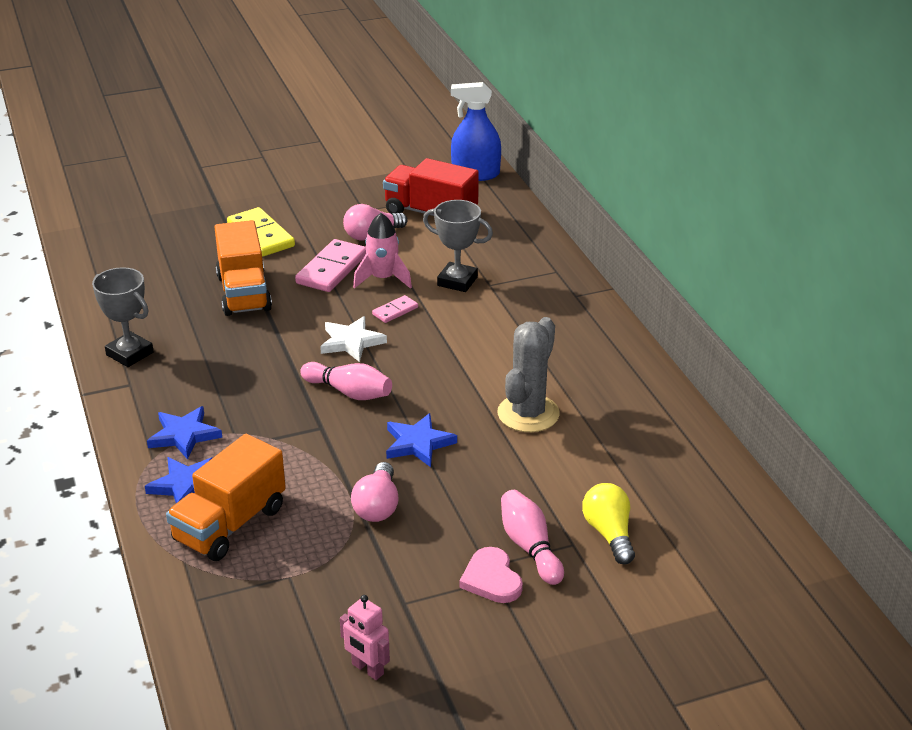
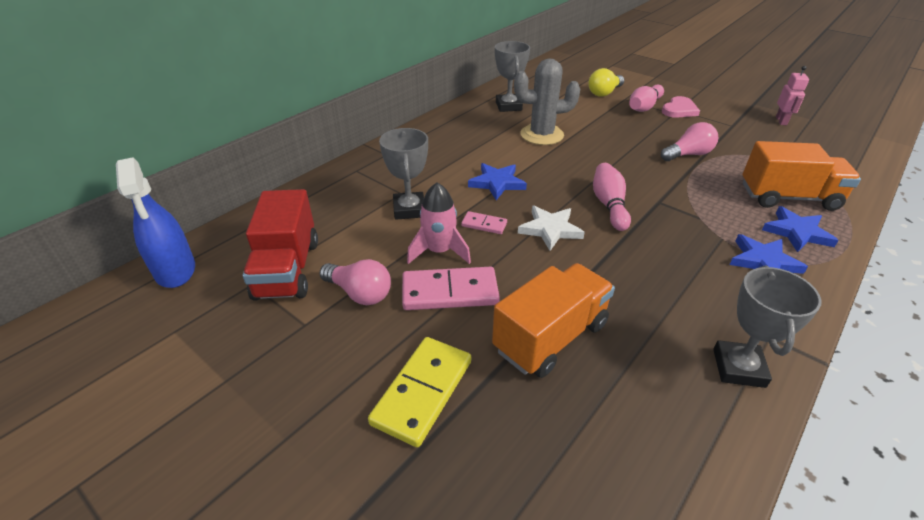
camera: 120 degrees left, 5 degrees up
(418, 443) = (619, 160): blue star -> blue star (497, 183)
(632, 421) = (508, 106): none -> grey trophy

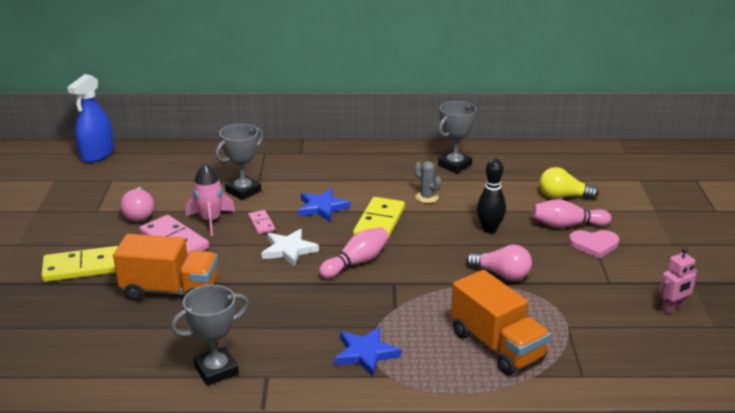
camera: 50 degrees right, 10 degrees down
(287, 269) = (135, 183): red truck -> none
(542, 135) = (426, 197): grey cactus -> grey cactus, size x0.51
(556, 169) = (379, 223): none -> yellow domino
(619, 133) = (489, 229): none -> black bowling pin
(797, 232) = (437, 361): blue star -> none

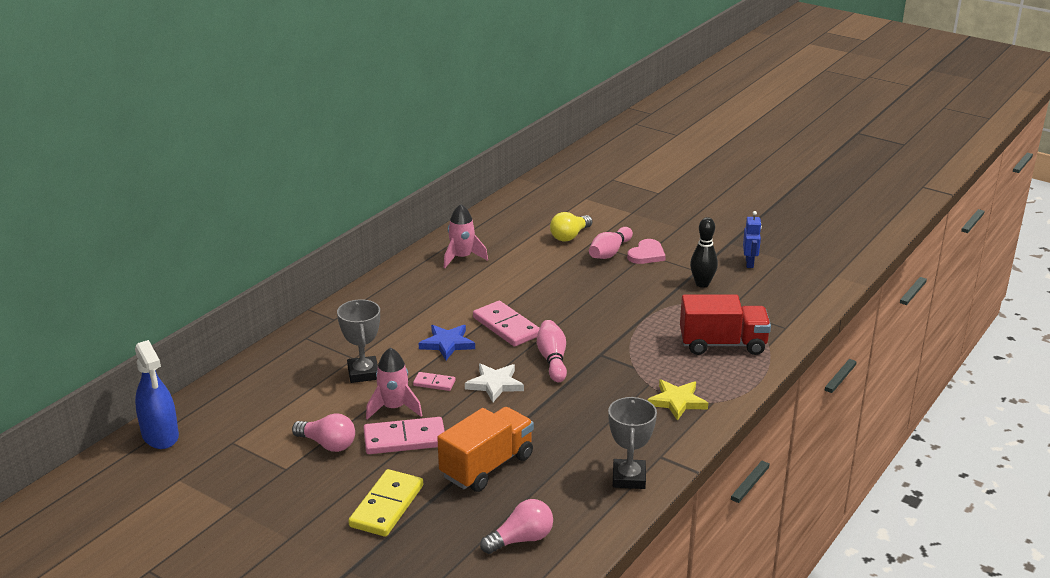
camera: 55 degrees left, 0 degrees up
(365, 353) = (677, 401): blue star -> yellow star
(379, 223) = (506, 326): yellow domino -> pink domino
(426, 197) = (495, 290): grey cactus -> none
(454, 165) = (462, 258): grey trophy -> pink rocket
(489, 229) = (576, 284): black bowling pin -> black bowling pin (702, 284)
(497, 345) = (722, 344): orange truck -> red truck
(501, 274) = (641, 305): pink light bulb -> pink light bulb (521, 539)
(672, 308) = (749, 263): pink robot -> blue robot

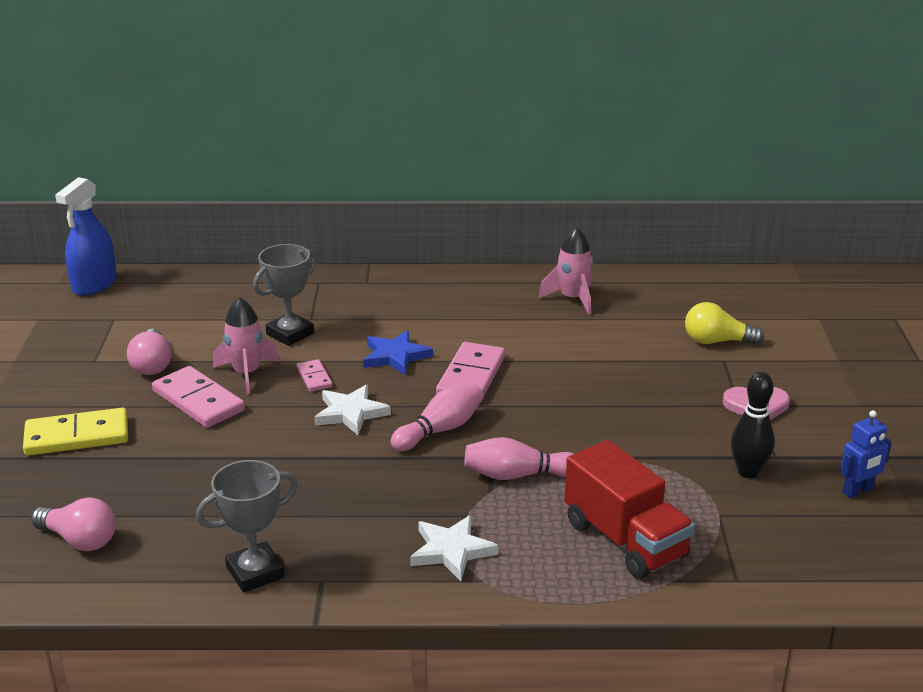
camera: 55 degrees right, 0 degrees up
(487, 466) = (194, 467): orange truck -> none
(609, 252) = (721, 380): pink bowling pin -> pink bowling pin (517, 475)
(677, 401) = (451, 550): yellow star -> white star

